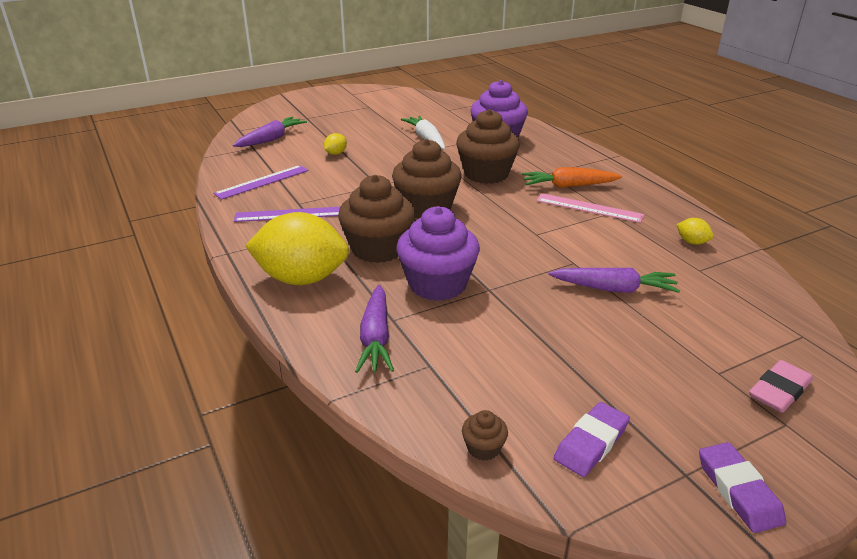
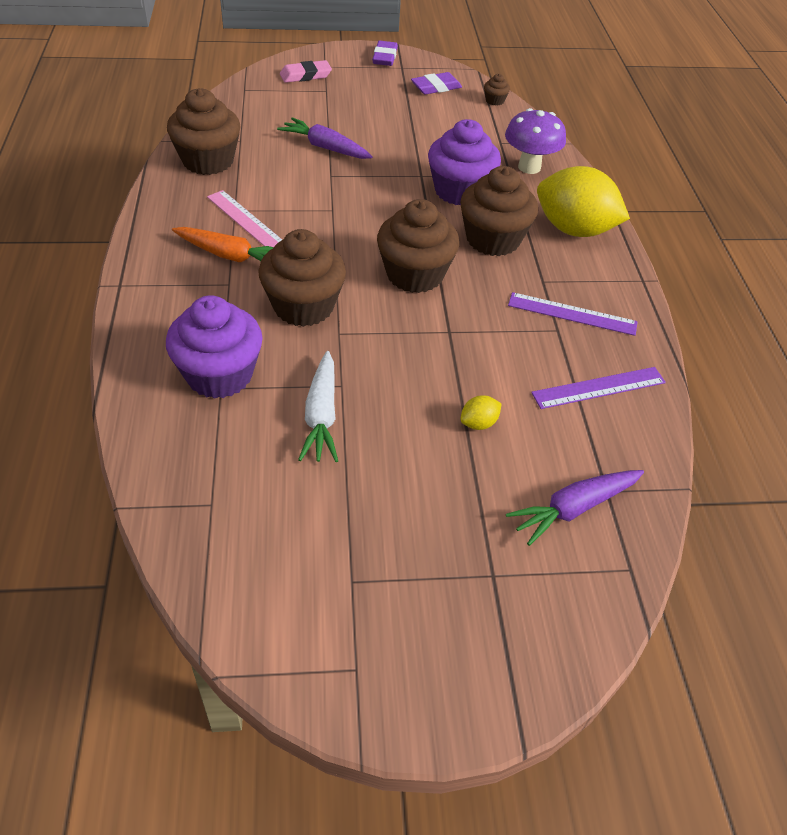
camera: 160 degrees left, 15 degrees up
(376, 338) = (529, 167): purple carrot -> purple mushroom
(692, 242) = (208, 161): yellow lemon -> brown cupcake

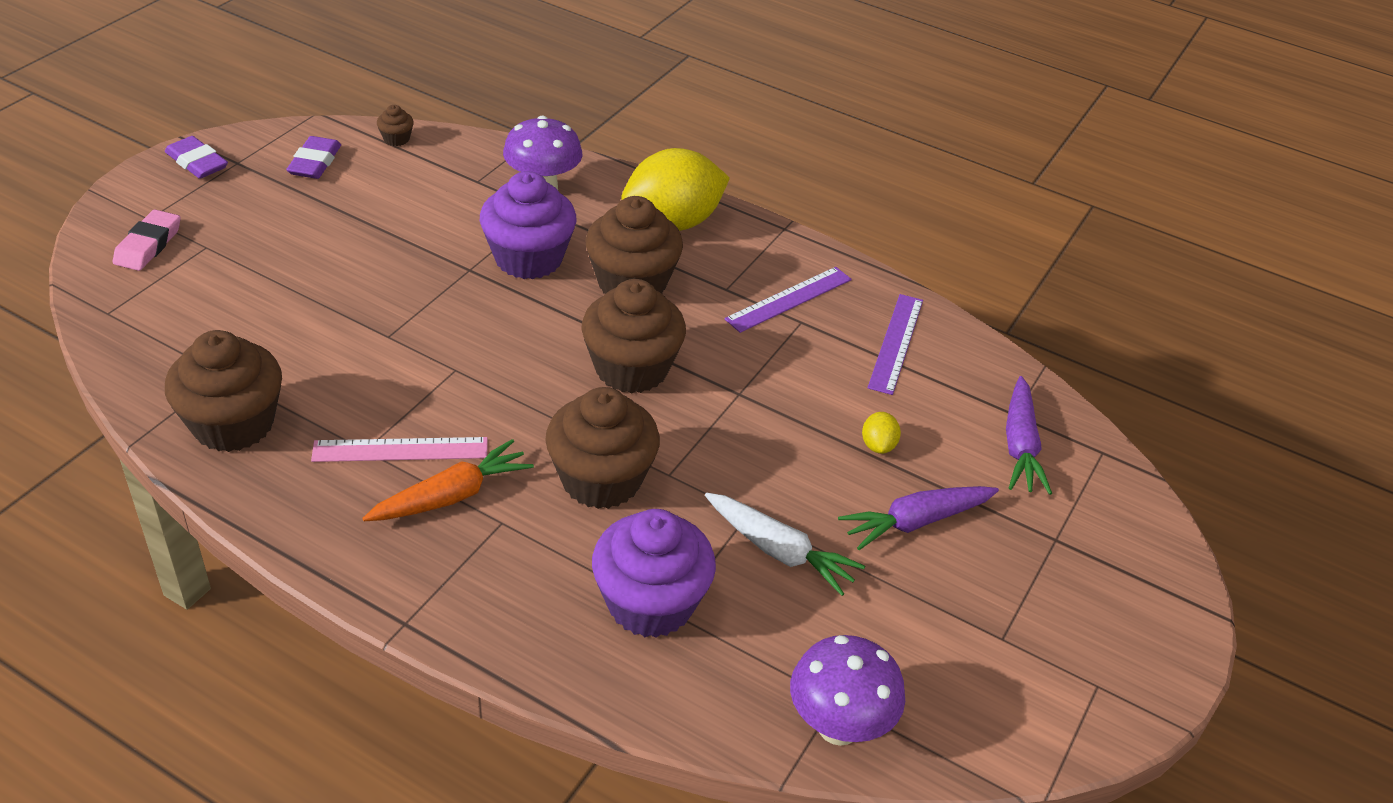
camera: 55 degrees left, 5 degrees down
(187, 516) = (838, 726): none -> purple mushroom
(325, 147) = (328, 311): purple carrot -> purple carrot (915, 522)

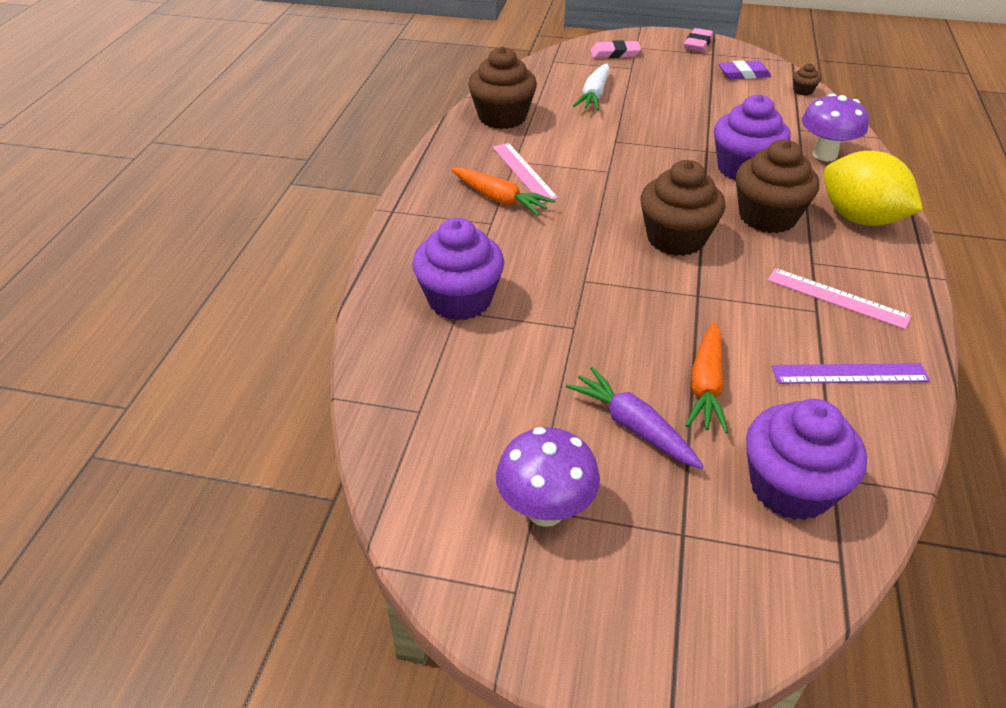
camera: 75 degrees right, 0 degrees up
(197, 162) = (698, 44): purple eraser -> pink eraser
(601, 479) = (556, 252): brown cupcake -> none
(779, 551) = (546, 351): white carrot -> white carrot (594, 95)
(789, 299) = (837, 298): purple ruler -> pink ruler
(838, 726) = (394, 417): purple mushroom -> purple mushroom (545, 510)
(878, 445) = (706, 386): yellow lemon -> orange carrot
(1020, 446) = (790, 487): purple carrot -> purple cupcake

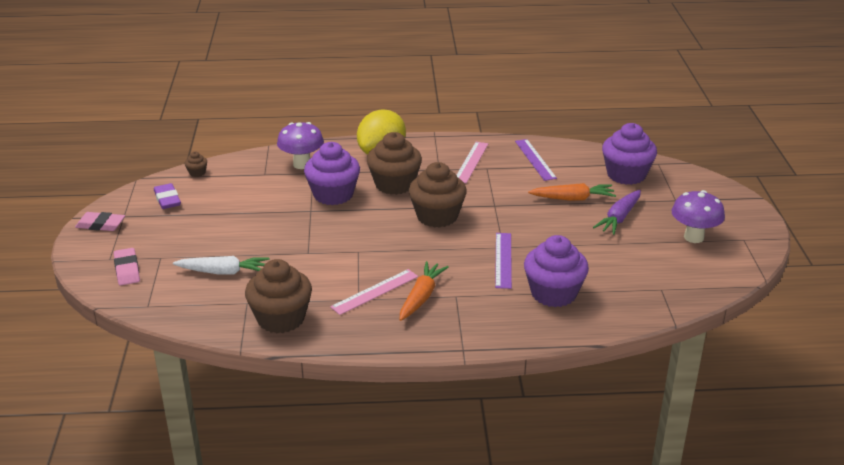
camera: 105 degrees left, 10 degrees down
(552, 273) = (503, 260): none -> purple ruler

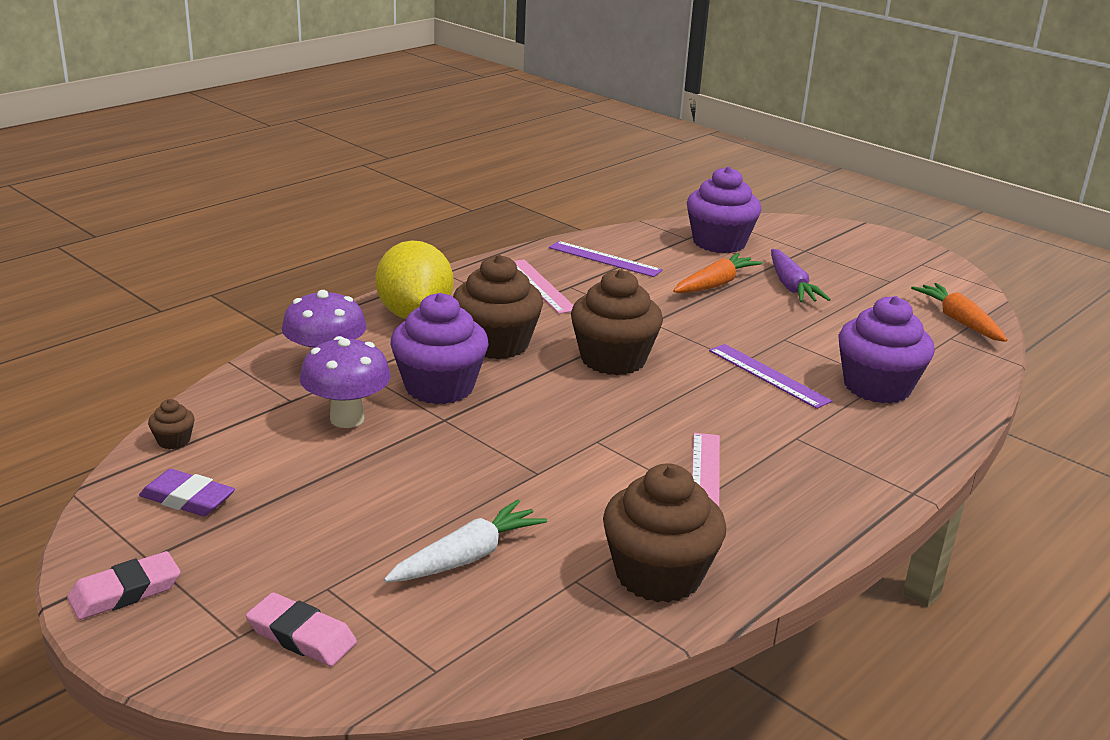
camera: 45 degrees left, 5 degrees down
(421, 297) = (765, 457): orange carrot -> orange carrot (959, 321)
(693, 237) = (883, 278): purple mushroom -> purple mushroom (347, 419)

